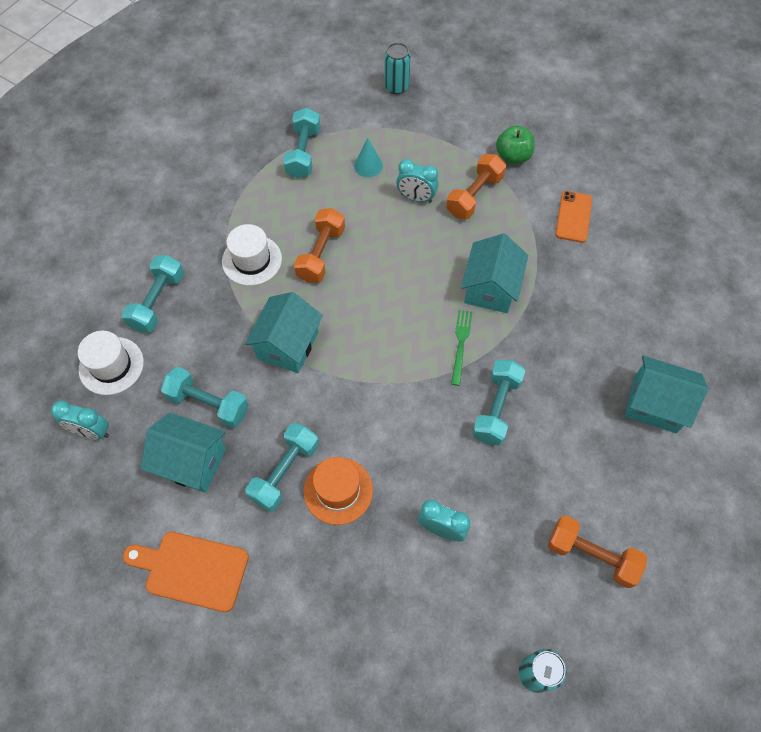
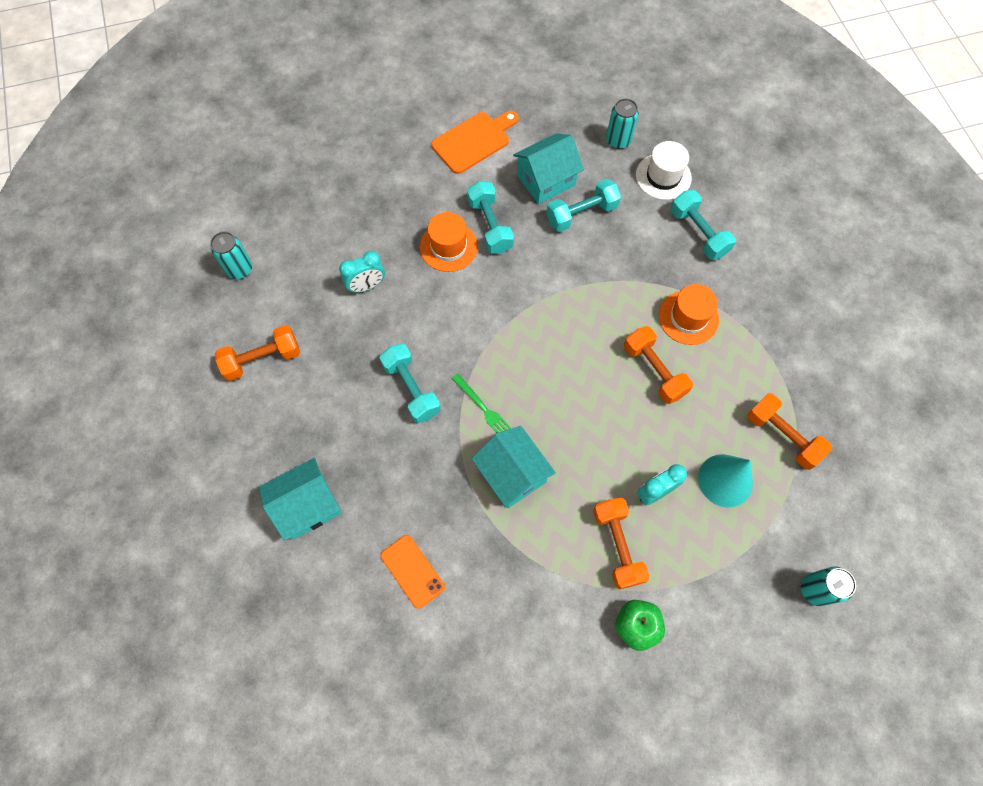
camera: 130 degrees right, 5 degrees up
(92, 432) = (618, 140): turquoise clock -> turquoise can
(252, 260) = (688, 317): white hat -> orange hat
(287, 345) = (587, 291): turquoise house -> none
(303, 153) = (782, 436): turquoise dumbbell -> orange dumbbell
(368, 165) = (725, 480): turquoise cone -> turquoise cone, size x1.62
(573, 217) = (522, 616): orange phone -> orange phone (412, 571)

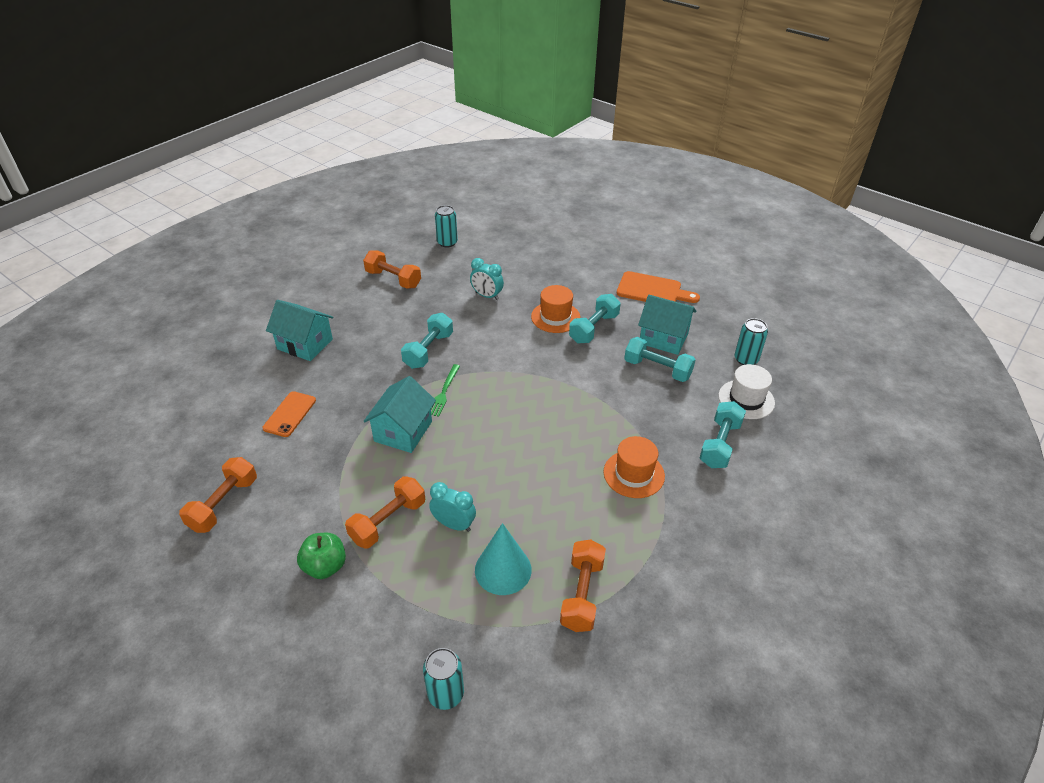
camera: 55 degrees right, 25 degrees down
(654, 371) = (563, 474): orange dumbbell -> orange dumbbell (224, 504)

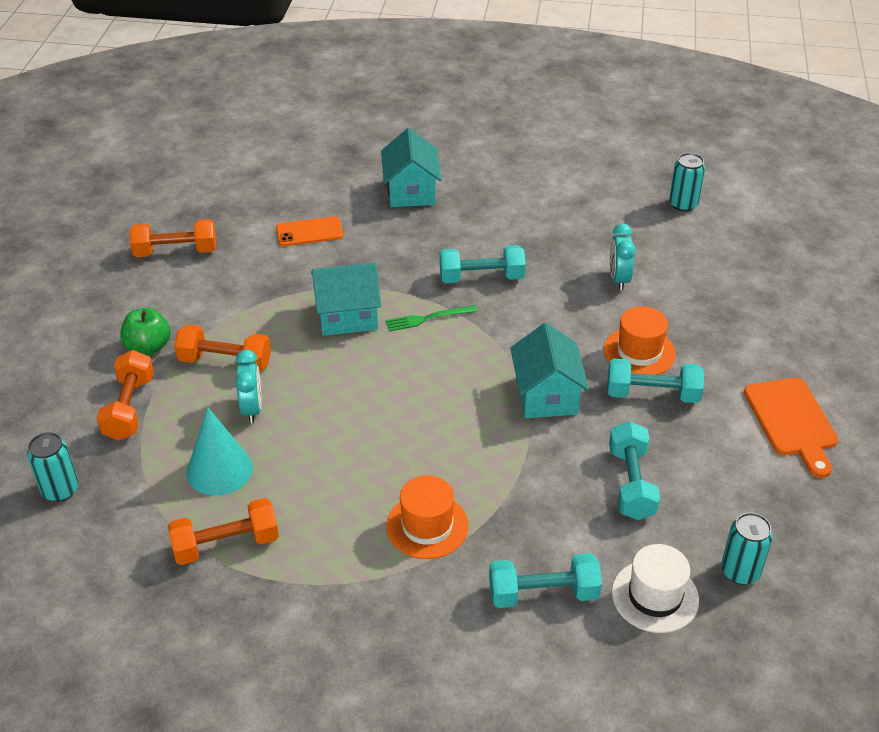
camera: 60 degrees right, 0 degrees up
(393, 279) = (572, 197): orange dumbbell -> orange dumbbell (129, 408)
(663, 338) = (699, 468): turquoise house -> turquoise house (546, 395)

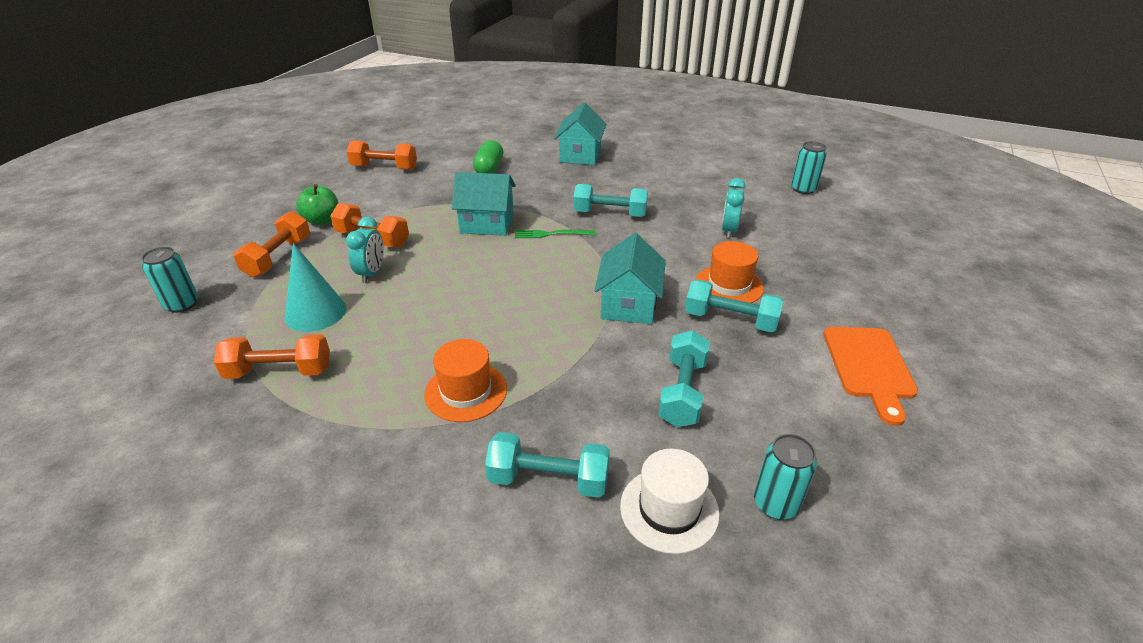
camera: 15 degrees right, 5 degrees down
(309, 232) = (489, 169): orange phone -> green capsule

